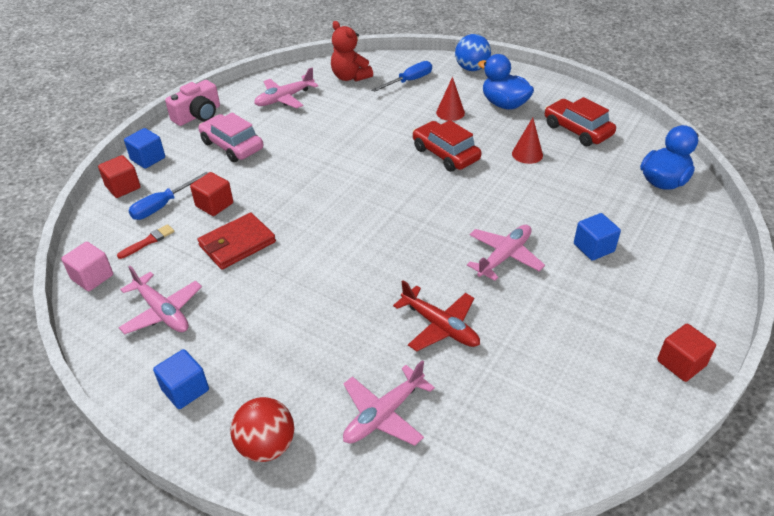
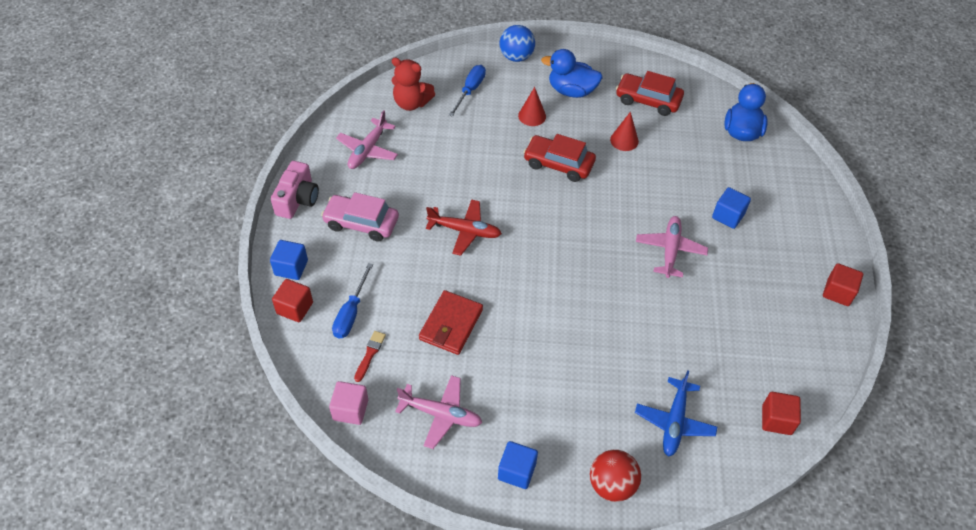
camera: 30 degrees left, 10 degrees up
(214, 205) = (398, 293): red cube -> red cube (776, 420)
(383, 414) = (674, 422): pink plane -> blue plane
(440, 326) = (664, 332): red plane -> red plane (465, 231)

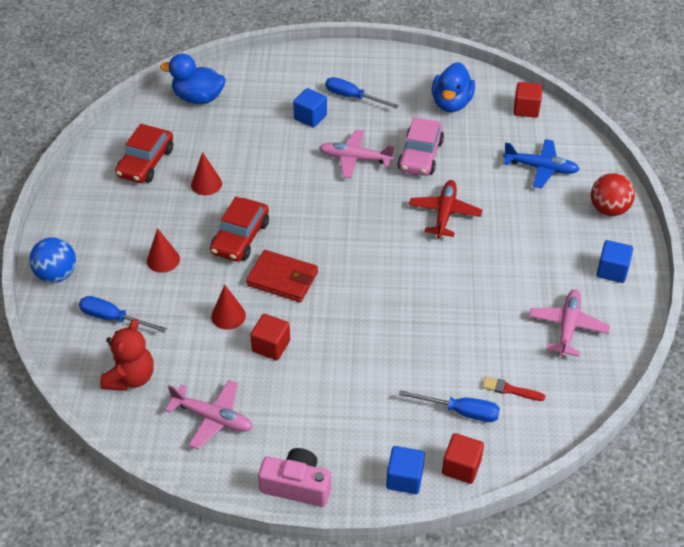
camera: 90 degrees left, 5 degrees down
(350, 410) = (578, 400): pink cube -> none
(361, 223) = (333, 414): pink car -> pink car (420, 155)
(451, 324) = (463, 323): red wallet -> red wallet (282, 279)
(465, 231) = (339, 316): red plane -> red plane (444, 213)
(469, 157) = (228, 316): none -> red cone
(571, 91) = (124, 225): blue duck -> blue duck (451, 103)
(766, 252) = (352, 97): none -> blue screwdriver
(838, 292) = (393, 60): red cube -> red cube (271, 346)

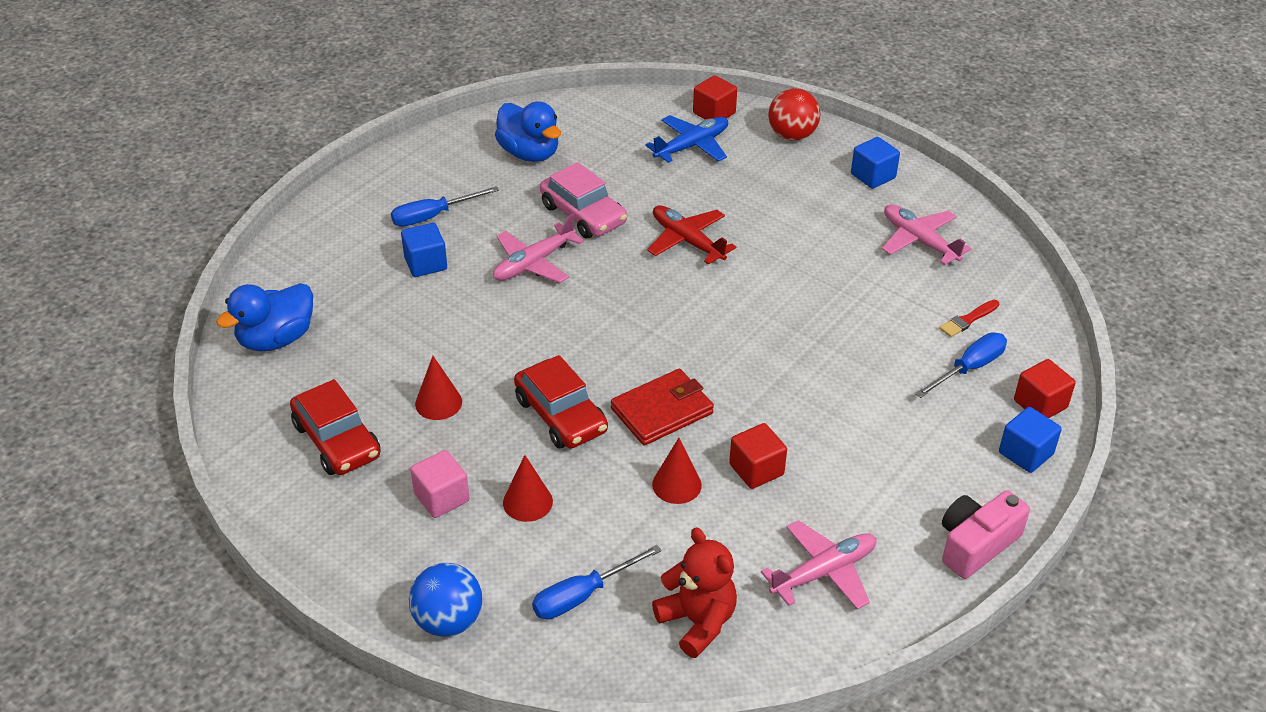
camera: 55 degrees left, 5 degrees down
(138, 224) = (441, 497): none -> pink cube
(526, 109) = (597, 111): red cube -> red cube (714, 113)

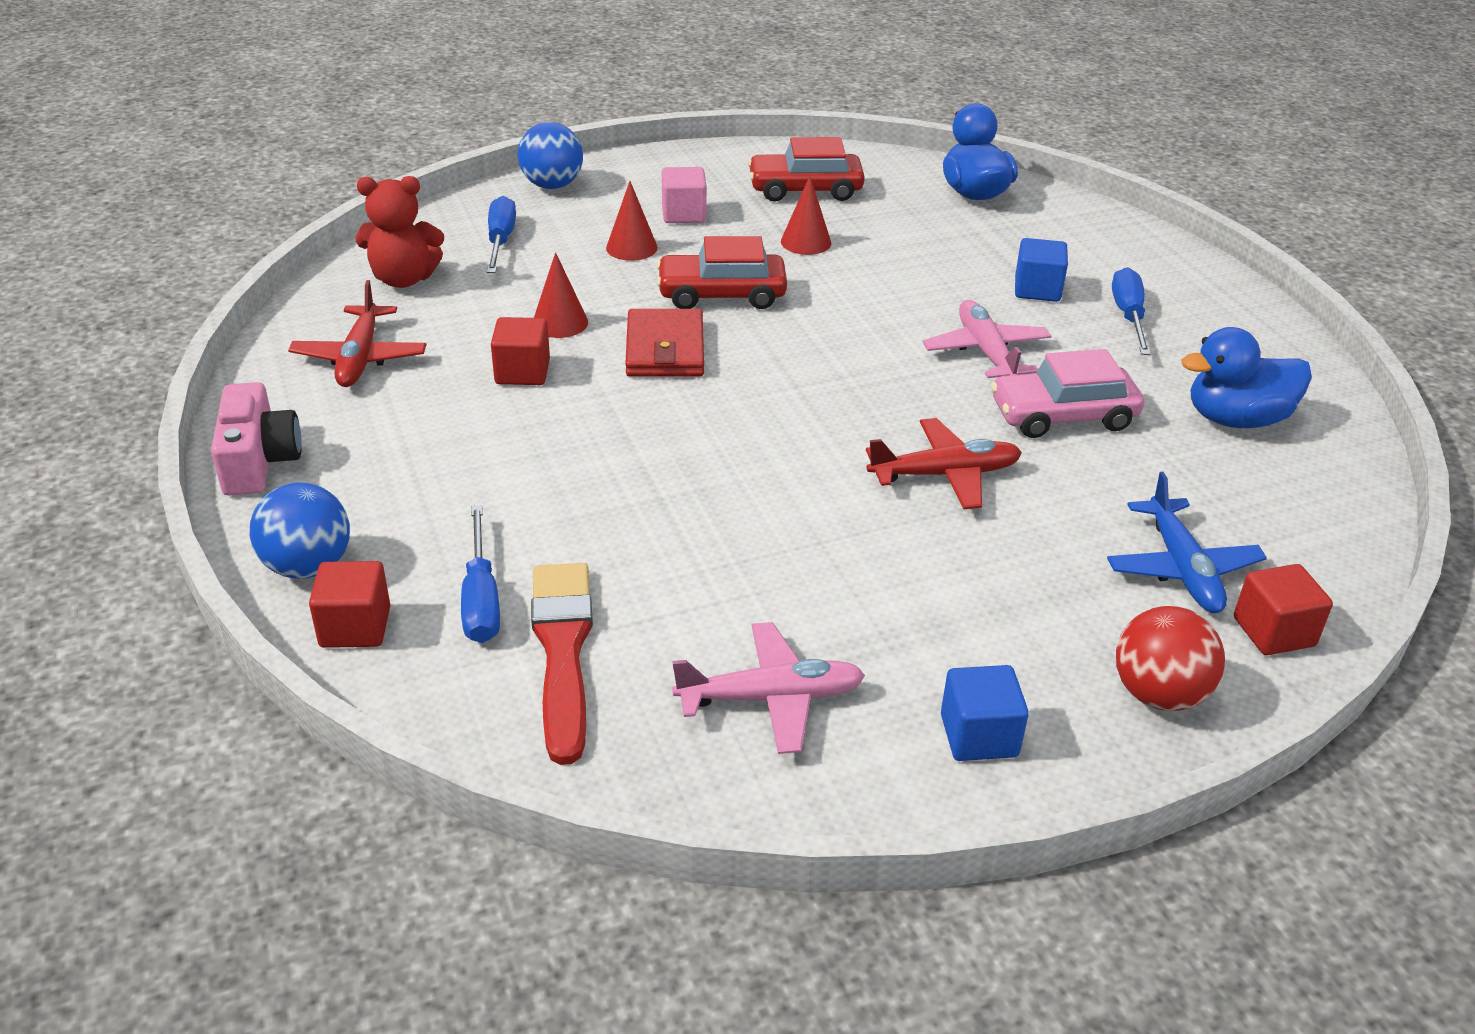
camera: 120 degrees right, 5 degrees down
(824, 572) = (360, 358): pink plane -> red plane
(968, 320) = (563, 651): red brush -> red brush, size x2.07
(1025, 453) = (308, 566): blue cube -> blue ball

